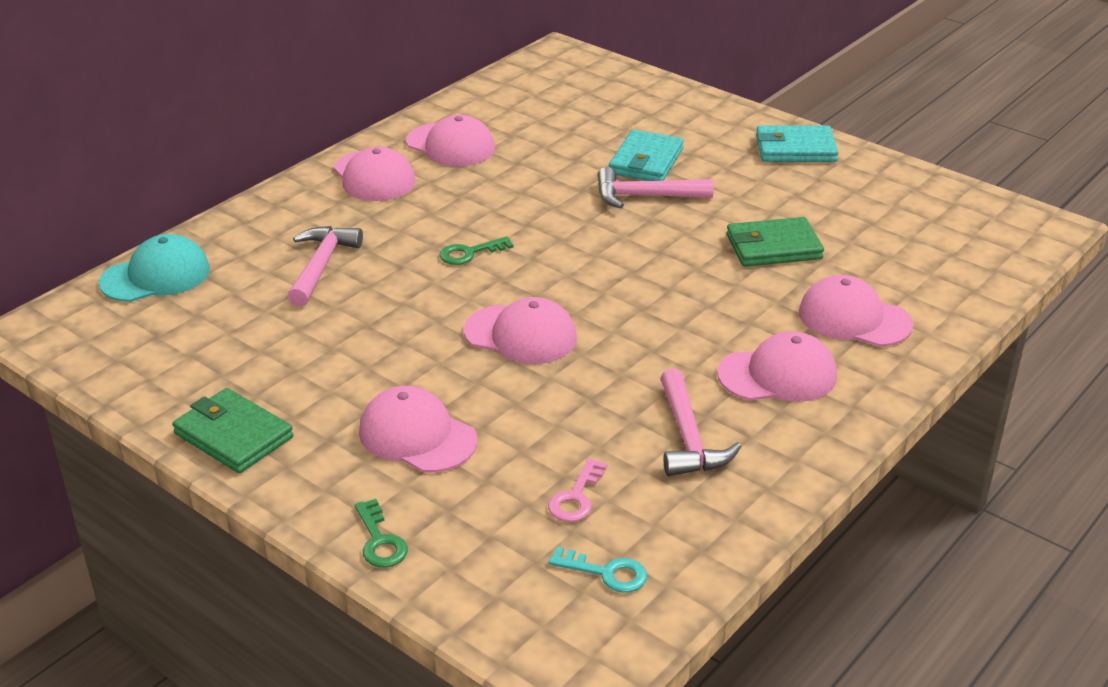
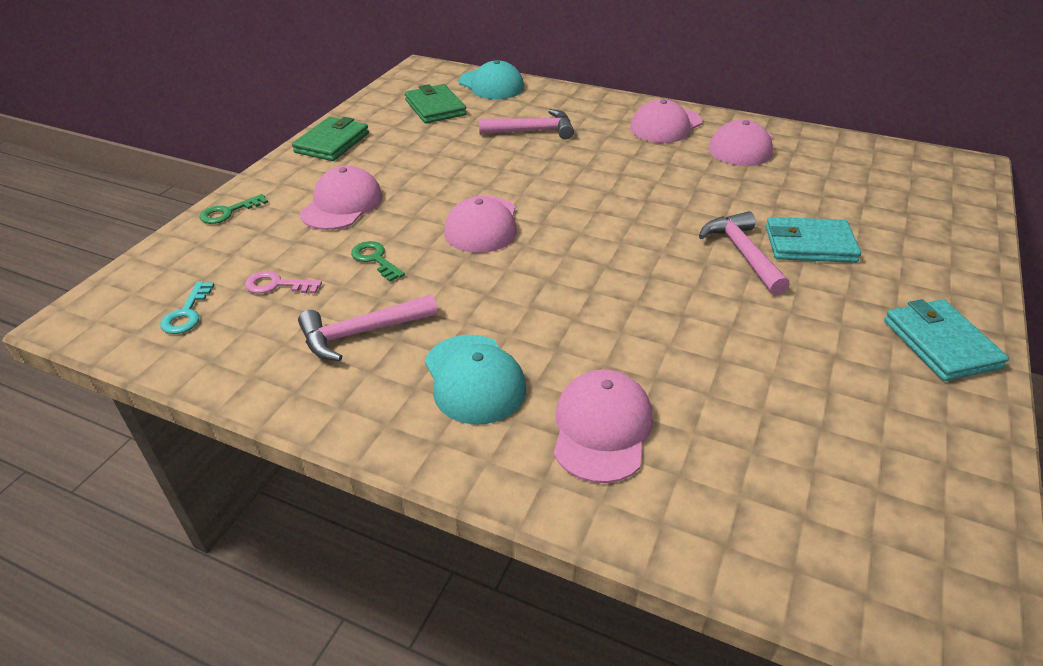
camera: 75 degrees right, 5 degrees up
(470, 253) = (585, 183): green key -> green key (375, 259)
(773, 247) = (709, 350): green wallet -> green wallet (435, 108)
(777, 375) = (474, 379): pink cap -> turquoise cap

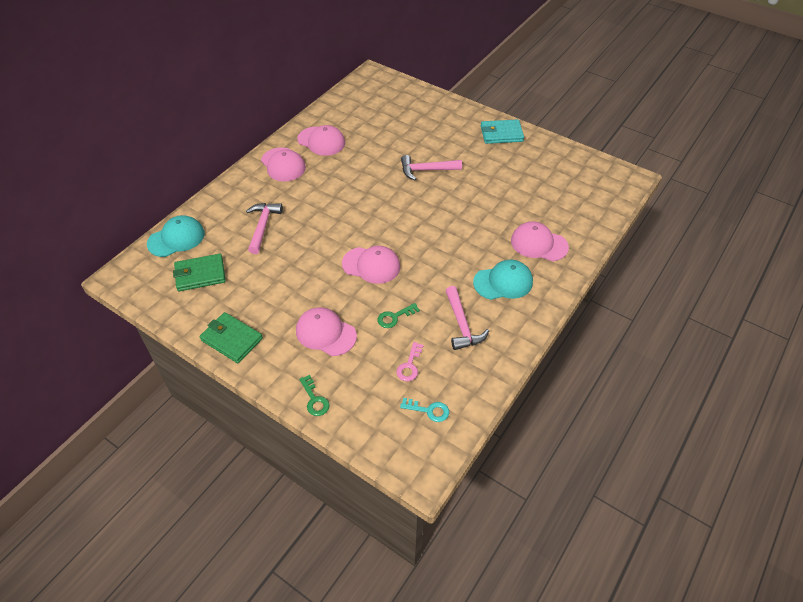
camera: 80 degrees left, 10 degrees up
(809, 244) = (425, 146): turquoise wallet -> none

